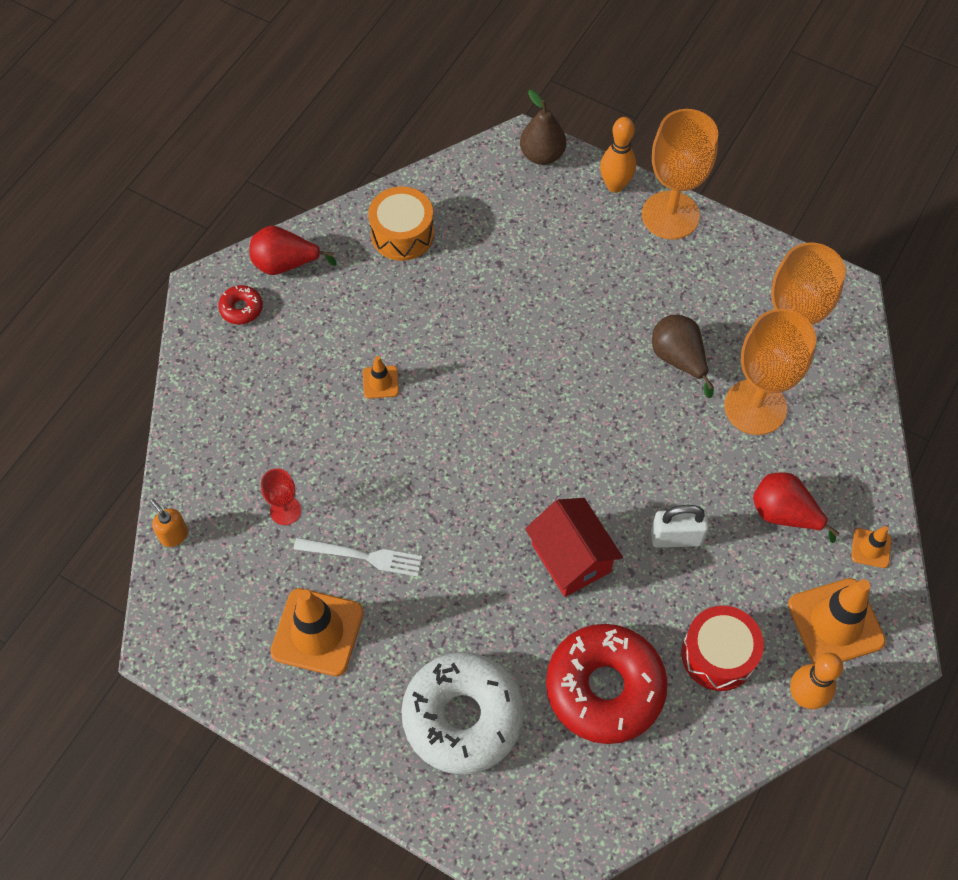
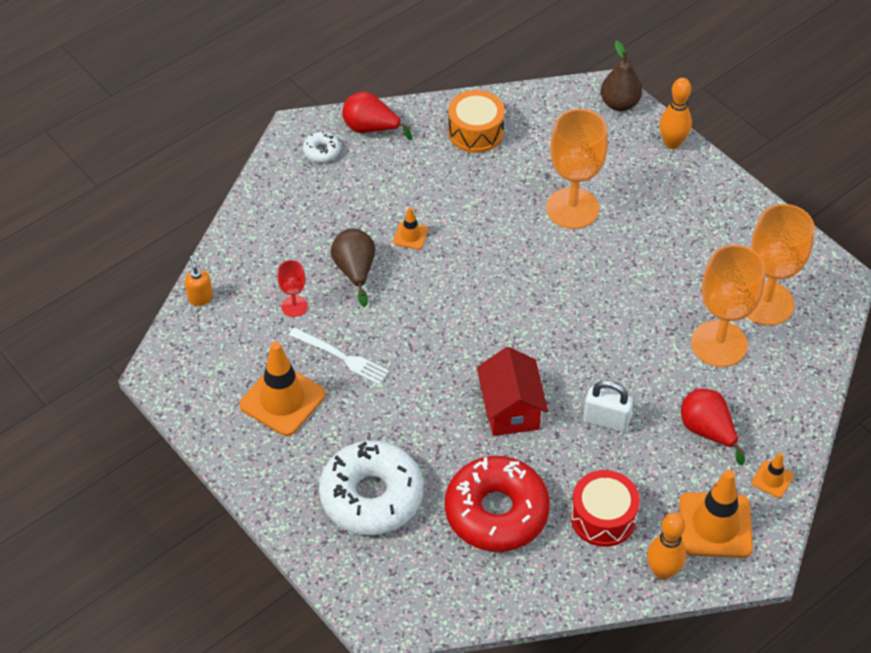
camera: 20 degrees right, 10 degrees down
(241, 308) = (321, 151): red donut -> white donut
(670, 215) = (710, 178): orange goblet -> orange goblet (572, 208)
(678, 359) = (668, 289): brown pear -> brown pear (355, 271)

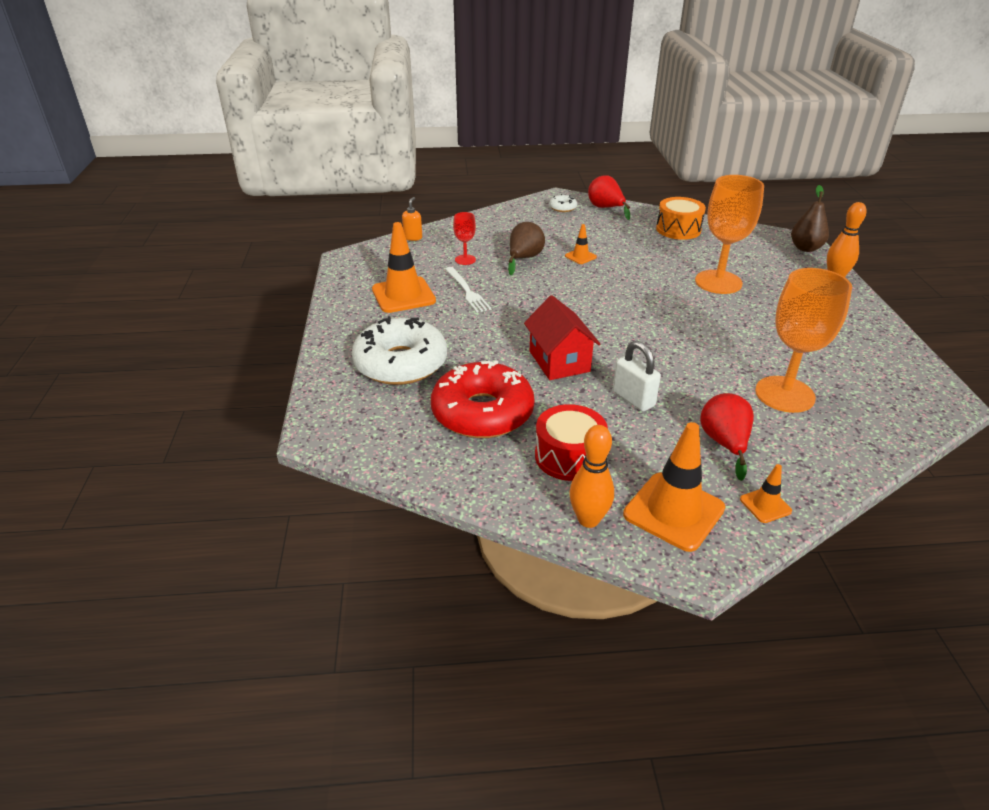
camera: 35 degrees right, 15 degrees down
(510, 409) = (559, 361): red house -> red house turned 45 degrees counterclockwise
(766, 303) = (854, 387): orange goblet -> none

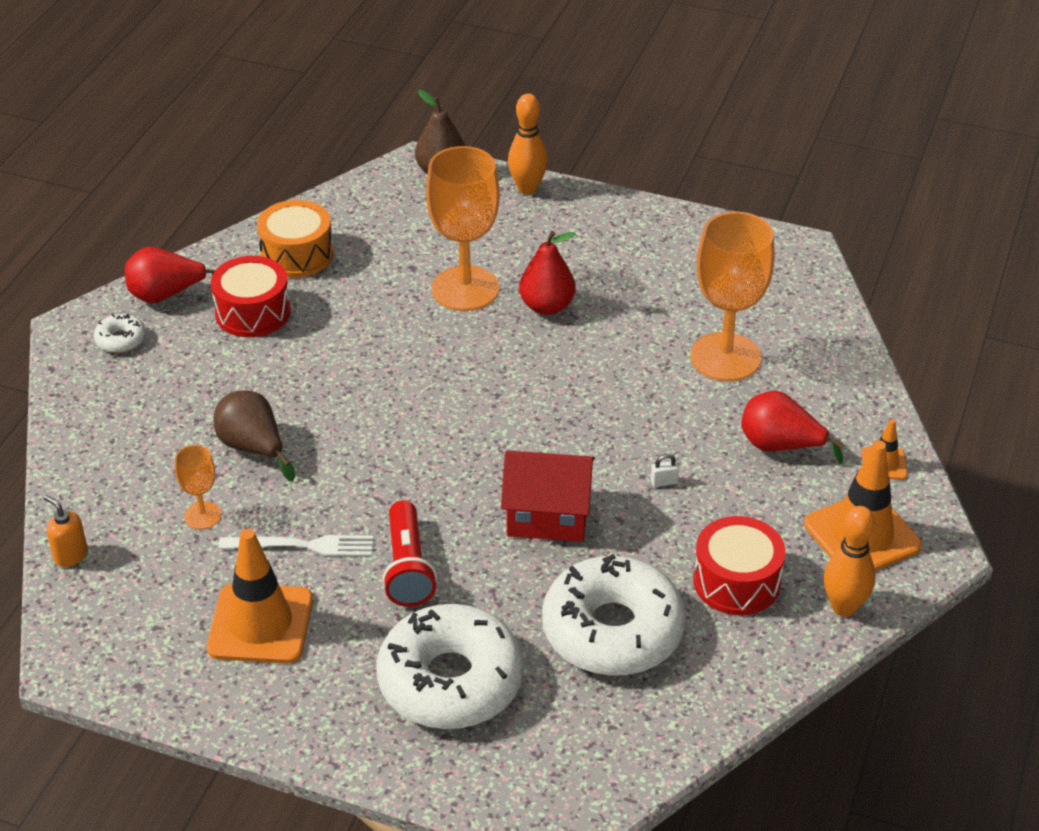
camera: 65 degrees left, 5 degrees up
(465, 260) = (202, 515): red goblet -> orange goblet
(476, 326) = (407, 568): none -> red flashlight
(482, 412) = (612, 630): red donut -> white donut
(580, 256) = (295, 386): orange traffic cone -> none
(620, 231) = (253, 312): none -> red drum
(633, 399) = (664, 482): white padlock -> white padlock, size x0.44
(740, 312) = (547, 306): none -> red pear

